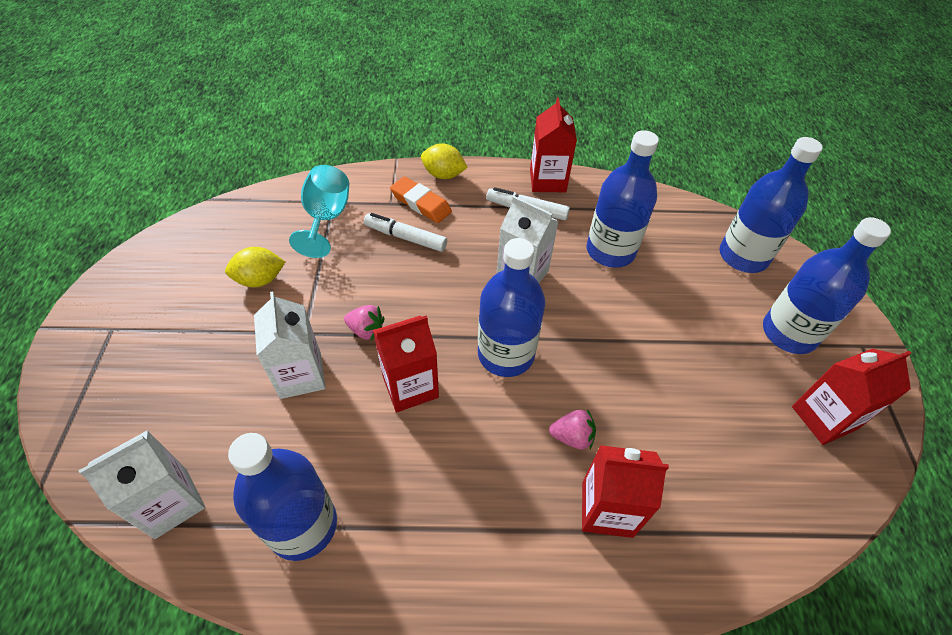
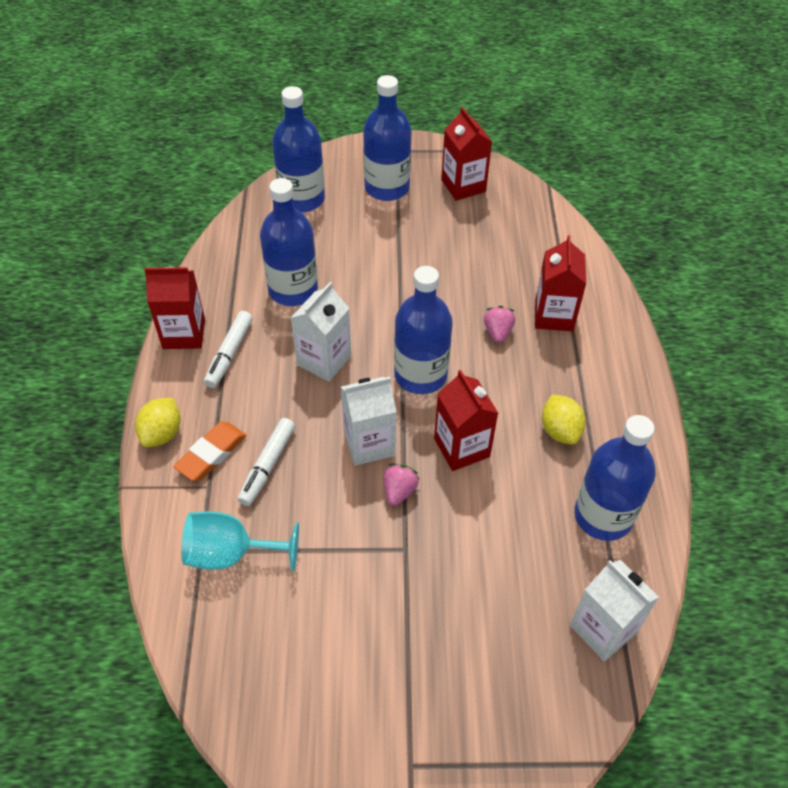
camera: 90 degrees left, 0 degrees up
(260, 280) = (331, 610): yellow lemon -> yellow lemon (560, 430)
(300, 375) = (457, 543): white carton -> white carton (369, 443)

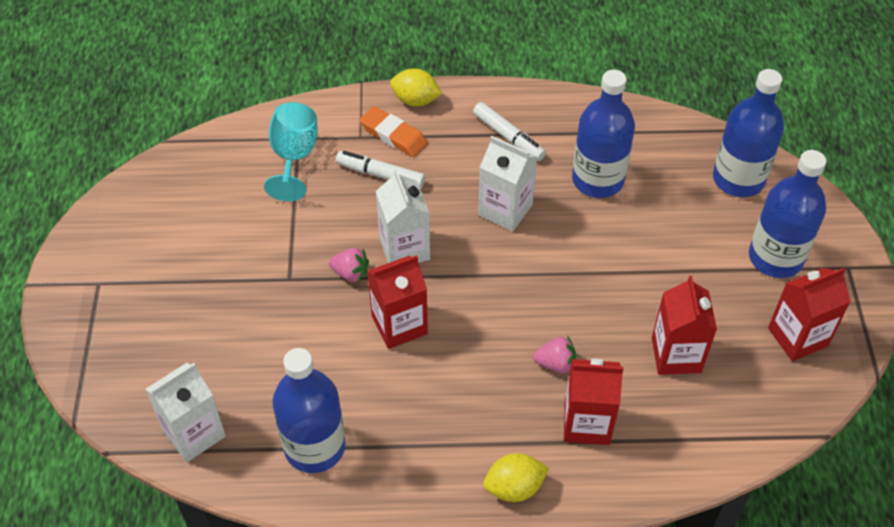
camera: 90 degrees right, 0 degrees up
(184, 334) = (531, 102): red carton -> red carton (676, 355)
(229, 354) = (508, 137): white marker -> white marker turned 150 degrees counterclockwise
(420, 375) = (490, 291): blue bottle -> none
(560, 430) = (421, 416): yellow lemon -> yellow lemon (514, 487)

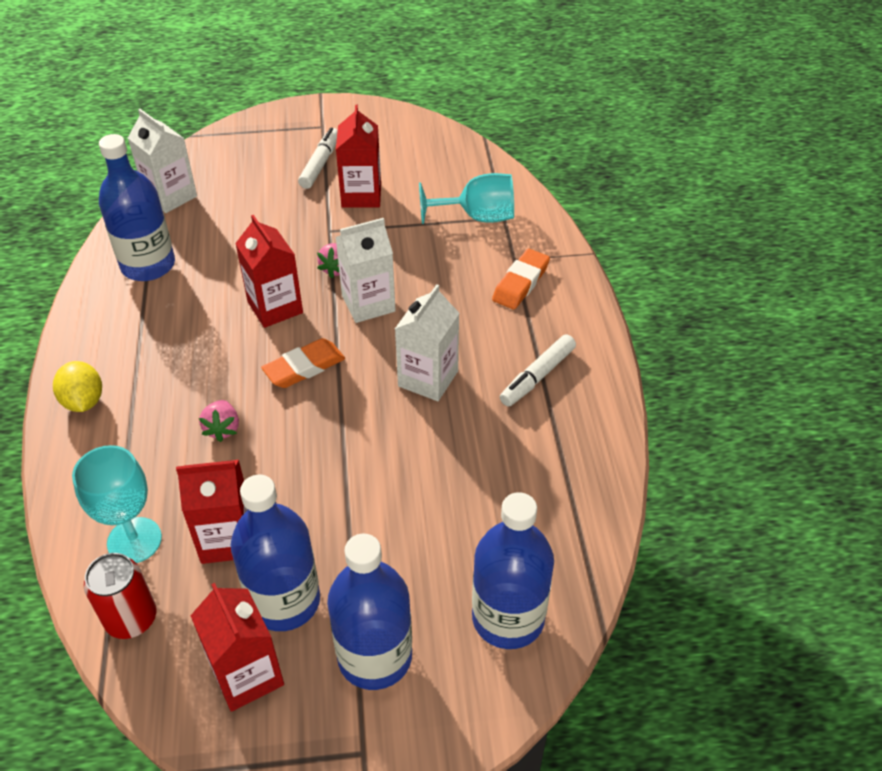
camera: 85 degrees right, 5 degrees down
(380, 175) = (464, 278): white marker -> white marker (320, 164)
(415, 100) = (576, 296): yellow lemon -> none
(484, 300) = (304, 367): none -> orange eraser
(587, 423) = (147, 456): red carton -> red carton (361, 195)
(598, 180) = (484, 462): blue bottle -> blue bottle (284, 601)
(679, 425) = (134, 540): none -> turquoise goblet
(755, 420) = (131, 618): none -> red can

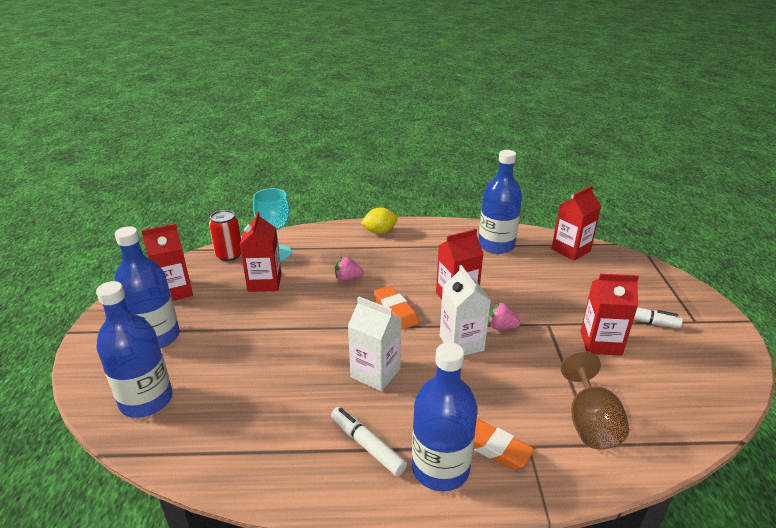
camera: 95 degrees right, 15 degrees down
(170, 196) = (570, 250): white carton -> red carton
(284, 601) = (213, 303): blue bottle -> blue bottle (440, 468)
(477, 217) = (590, 422): turquoise goblet -> brown goblet

